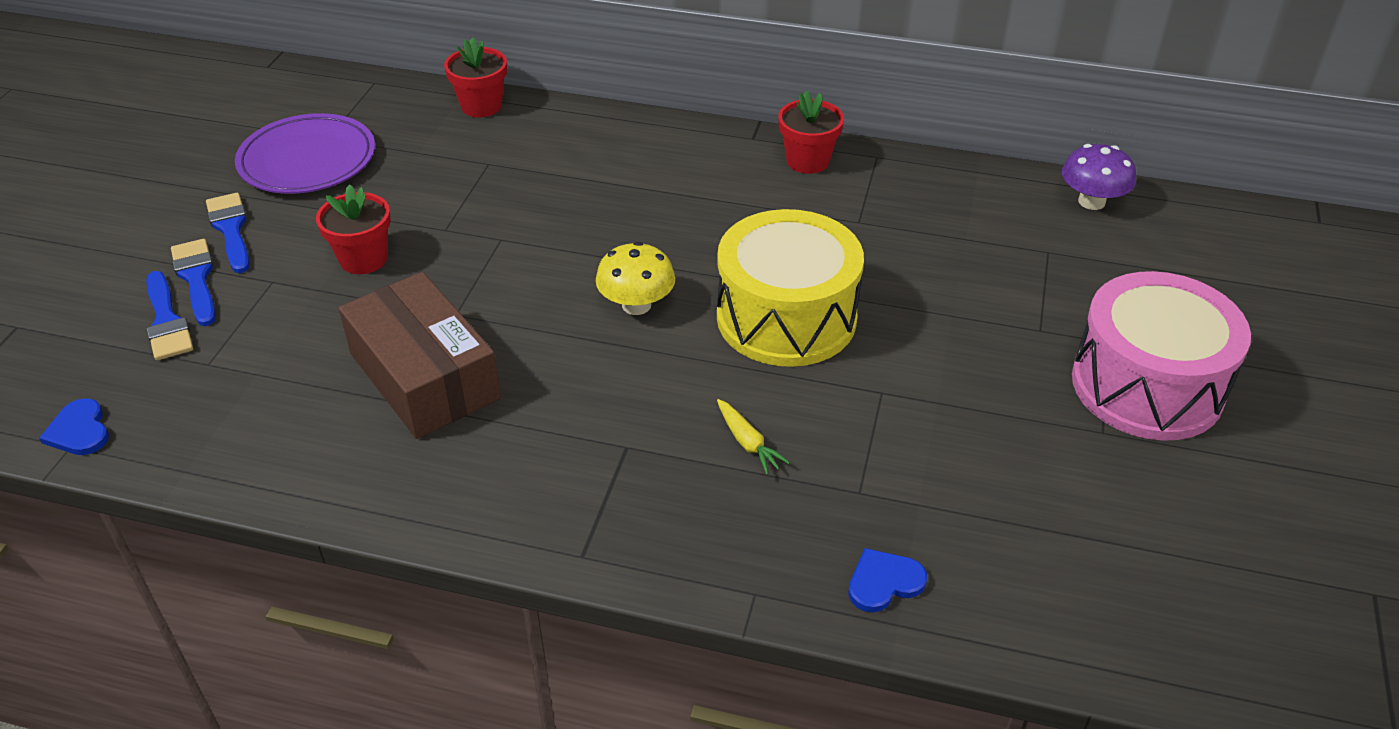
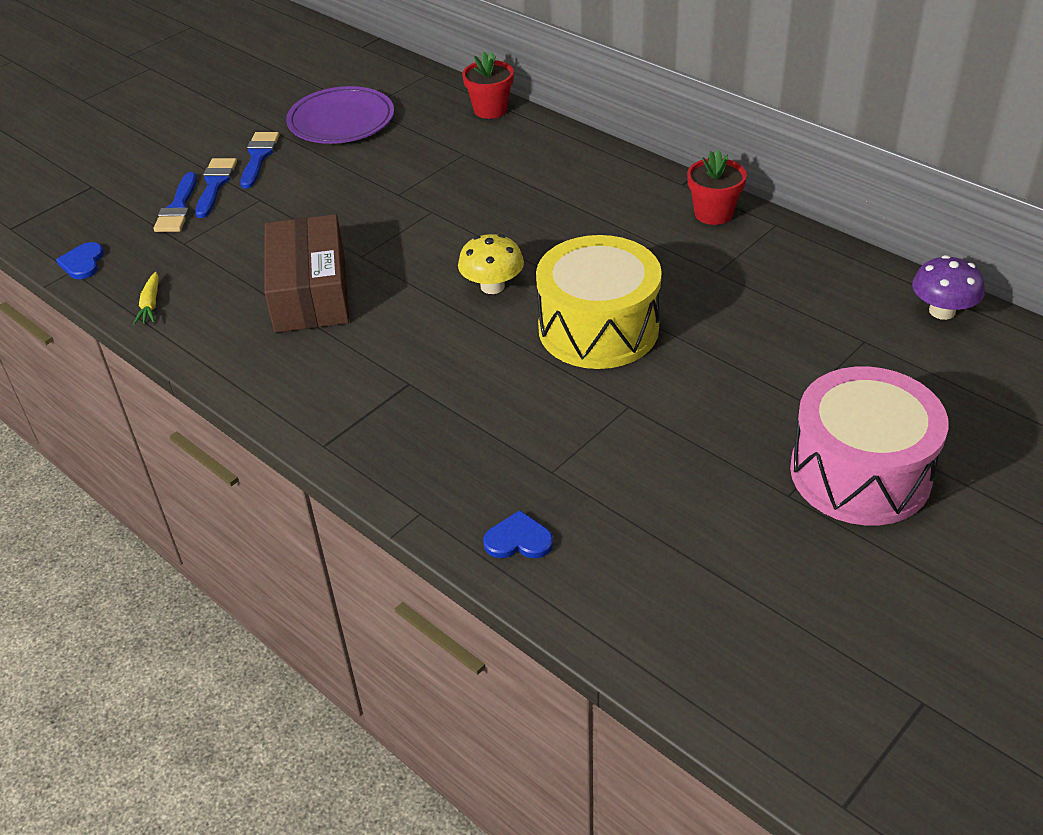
camera: 30 degrees right, 0 degrees up
(363, 259) = (328, 200): red flower pot -> none
(748, 443) = (496, 409): yellow carrot -> yellow carrot (150, 305)

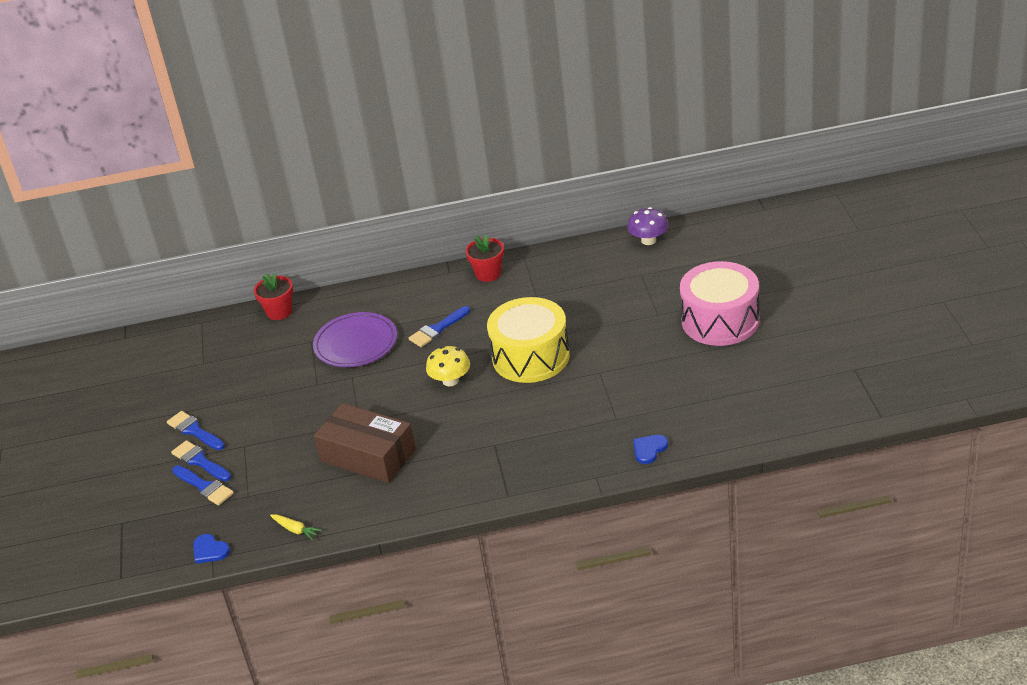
camera: 50 degrees left, 5 degrees down
(341, 121) = (203, 379): purple plate -> purple plate (356, 344)
(573, 228) = (437, 329): none -> blue brush

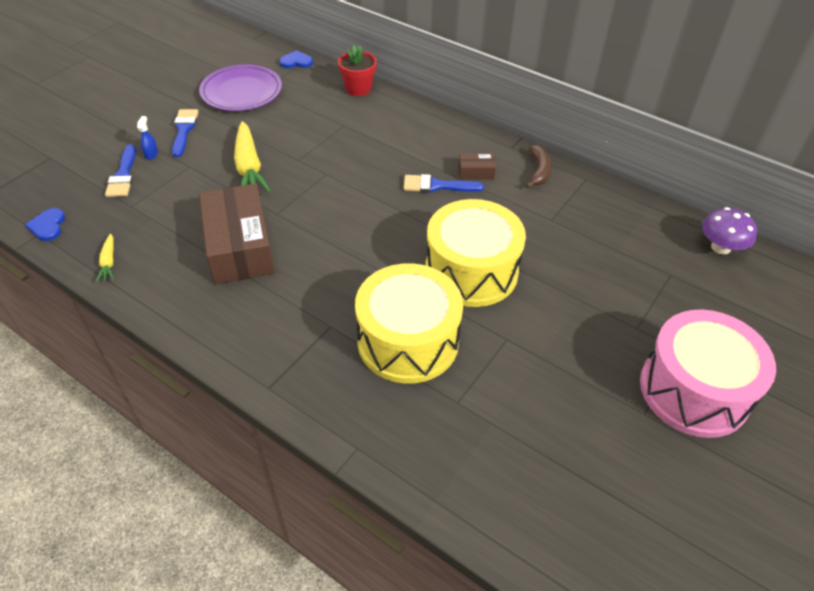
camera: 40 degrees right, 10 degrees up
(199, 461) = (151, 154): blue brush -> blue spray bottle
(290, 414) = (249, 167): none -> yellow carrot
(356, 344) = (367, 150): purple plate -> purple plate (241, 92)
(449, 303) = (476, 172): none -> brown box
(450, 381) = (383, 237): yellow mushroom -> none
(488, 274) = (539, 171): red flower pot -> brown banana
(548, 415) = (408, 341): none -> yellow drum
(649, 449) = (441, 469): blue heart -> blue heart (296, 62)

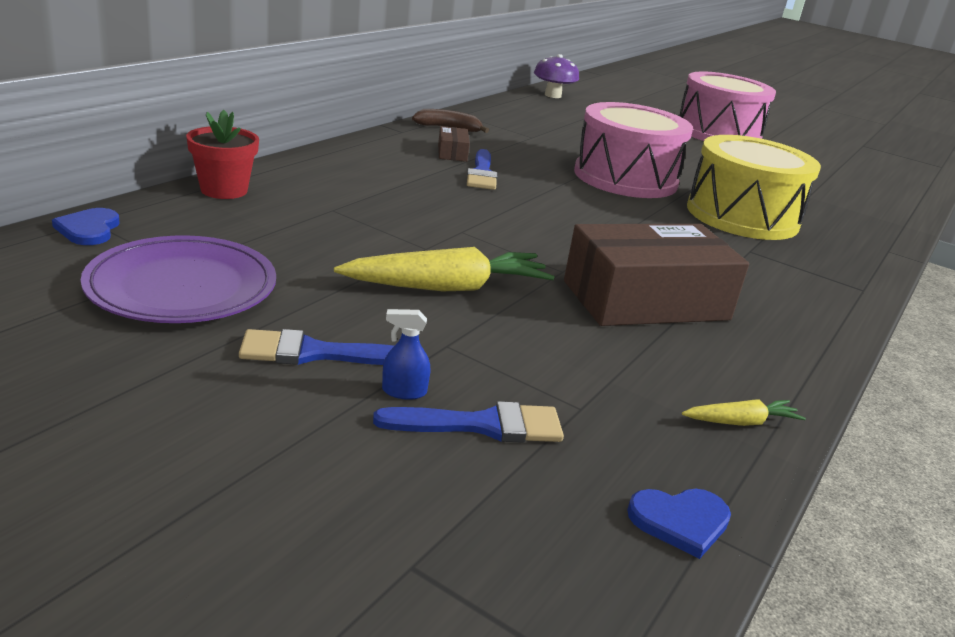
camera: 95 degrees left, 20 degrees down
(471, 271) = (625, 178): yellow drum -> pink drum

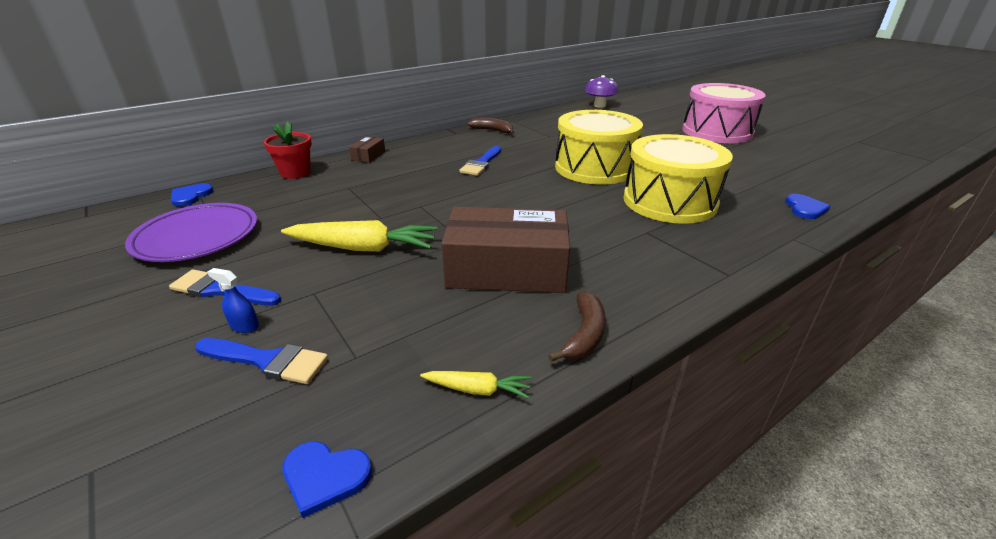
camera: 25 degrees right, 5 degrees up
(452, 153) = (476, 148): brown box -> brown box (368, 156)
(625, 178) = (594, 168): pink drum -> yellow drum
(788, 359) = (584, 334): none -> brown banana
(874, 219) = (805, 208): none -> blue heart

